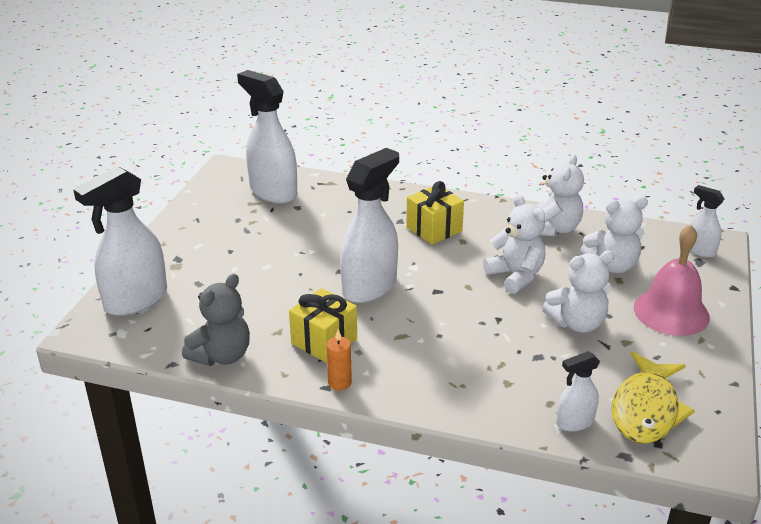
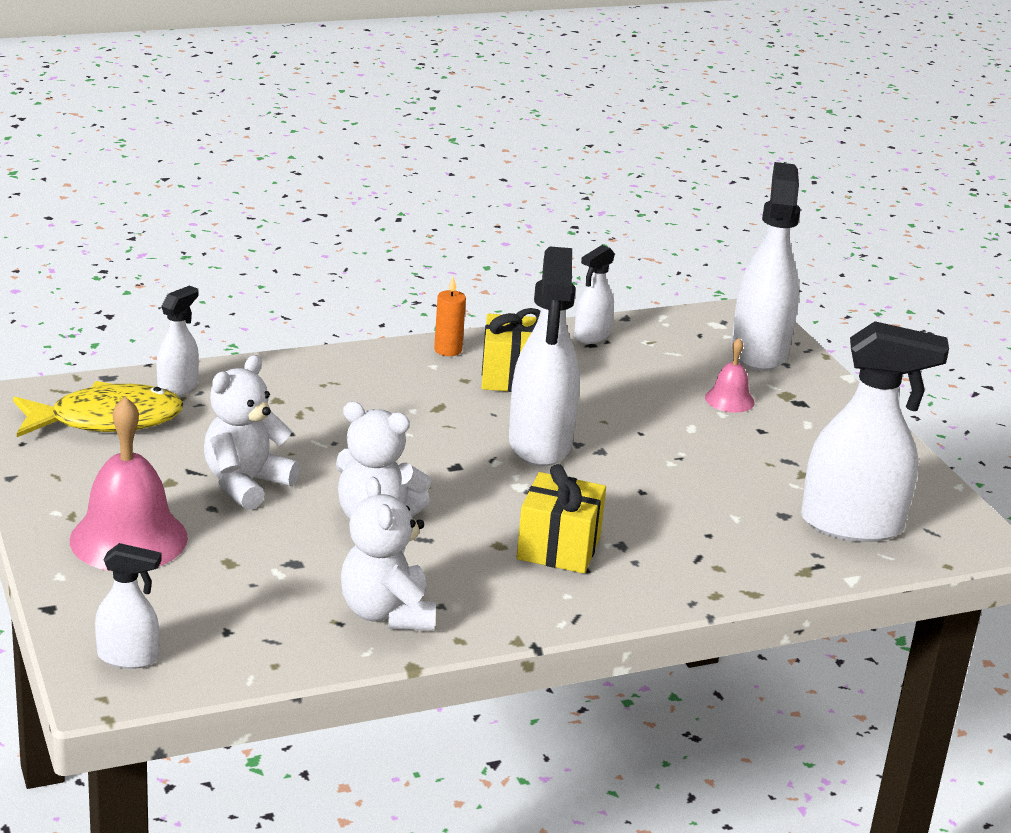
camera: 140 degrees right, 5 degrees down
(214, 275) = (729, 400): none -> pink bell
(222, 356) = (591, 336): grey teddy bear -> white spray bottle
(612, 265) = (253, 580): white teddy bear -> none
(646, 409) = (106, 420): yellow fish -> yellow fish turned 90 degrees clockwise

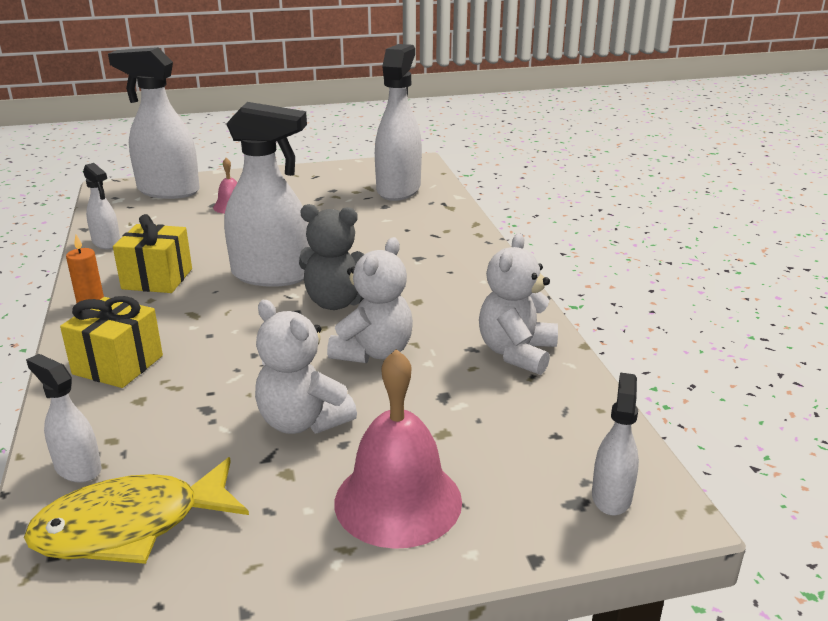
camera: 80 degrees left, 0 degrees up
(106, 420) = (131, 526): yellow fish -> yellow fish turned 105 degrees counterclockwise
(387, 613) = (516, 353): white teddy bear -> white teddy bear turned 120 degrees clockwise
(483, 490) = (336, 302): none -> grey teddy bear
(558, 548) = (422, 279): yellow gift -> yellow gift (118, 365)

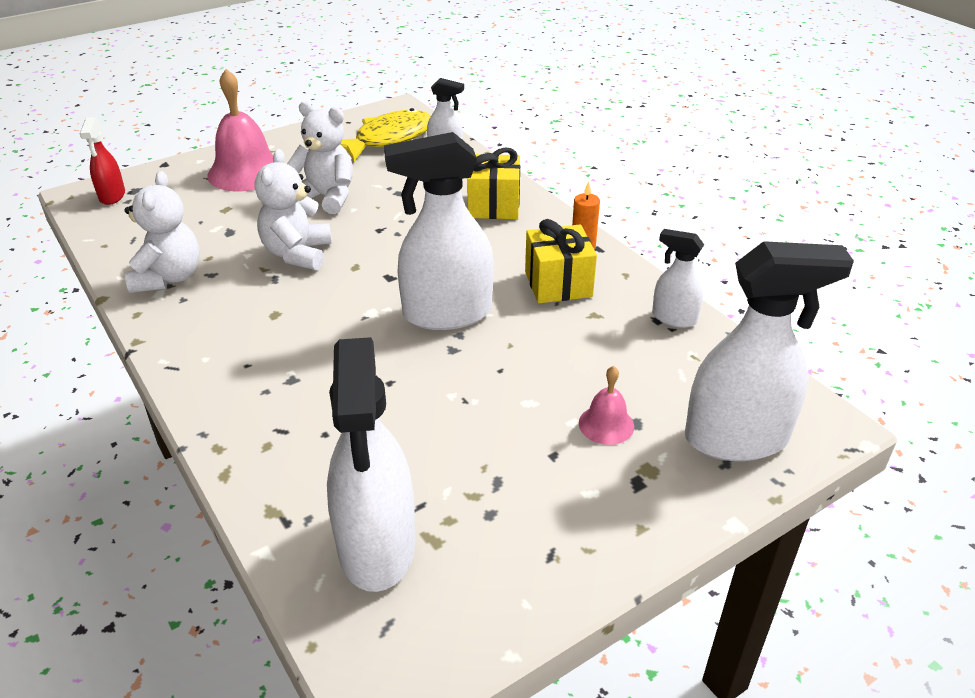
camera: 160 degrees right, 10 degrees up
(336, 302) = (356, 295): grey teddy bear -> none
(611, 496) = (112, 196): white spray bottle -> red spray bottle

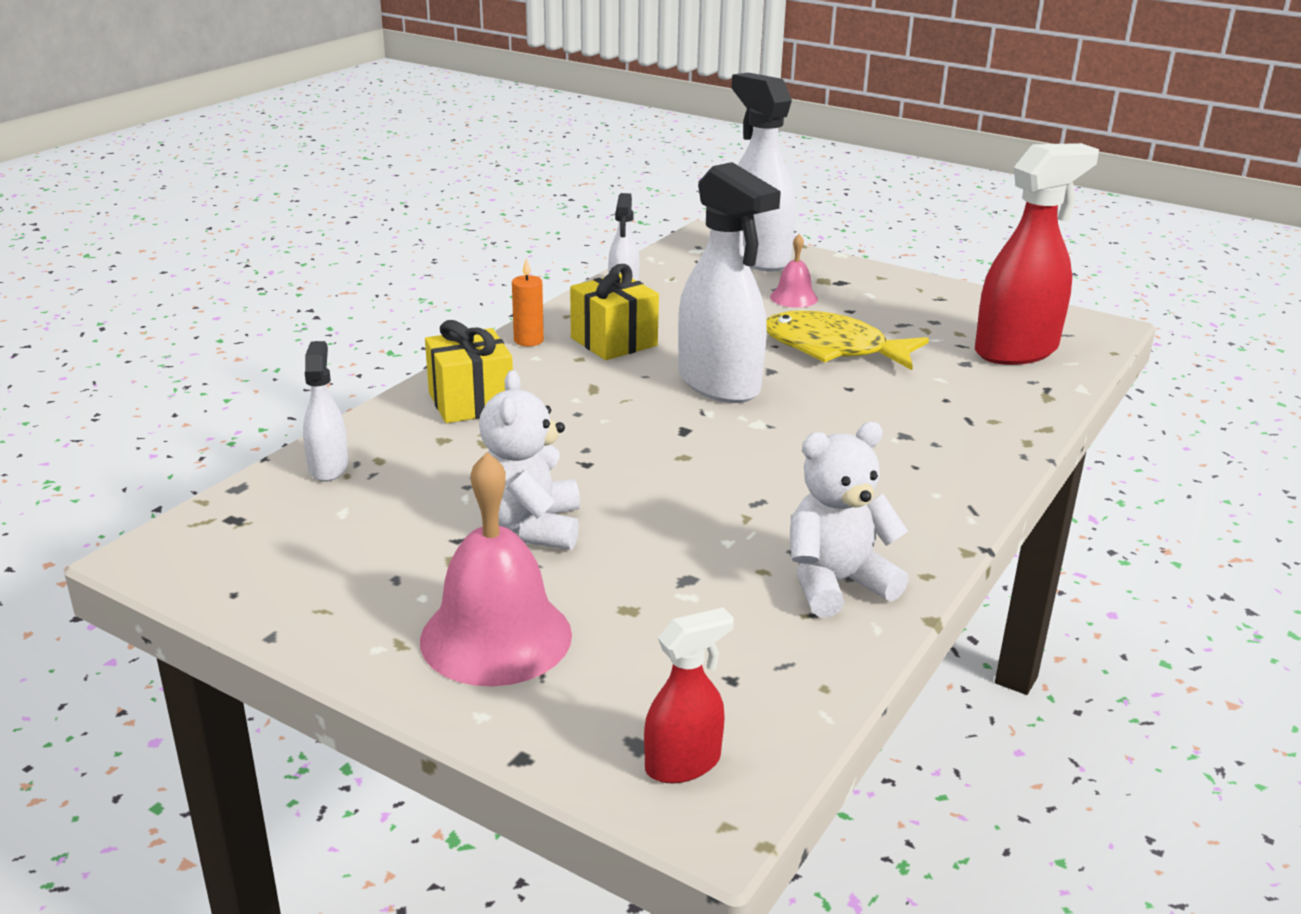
camera: 115 degrees left, 10 degrees down
(297, 253) = (692, 504): white teddy bear -> none
(377, 546) = (1016, 350): white spray bottle -> red spray bottle
(388, 139) = (297, 529): yellow fish -> yellow fish (833, 349)

